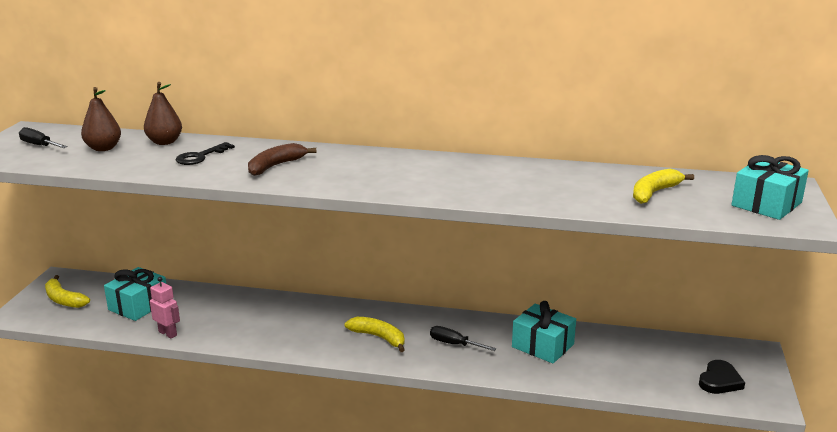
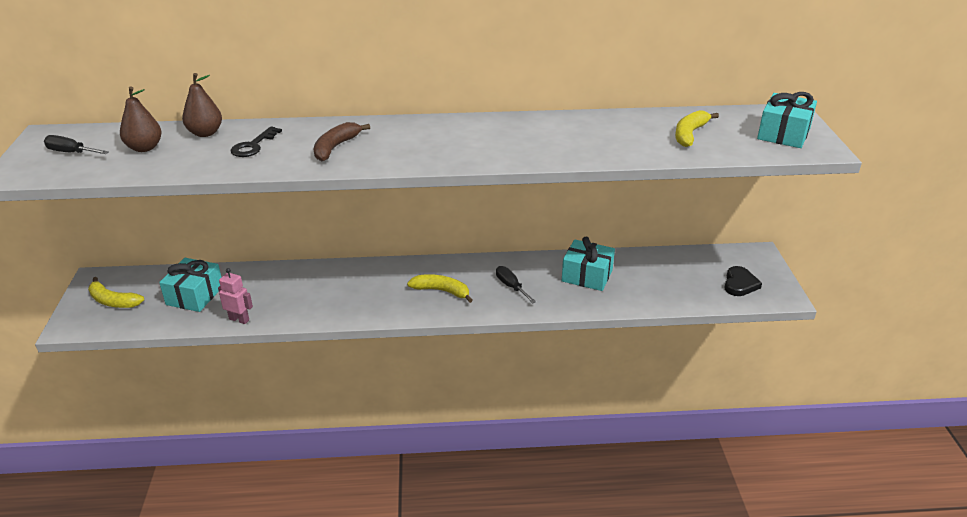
camera: 15 degrees left, 10 degrees up
(454, 344) = (511, 286): black screwdriver -> black screwdriver turned 45 degrees clockwise

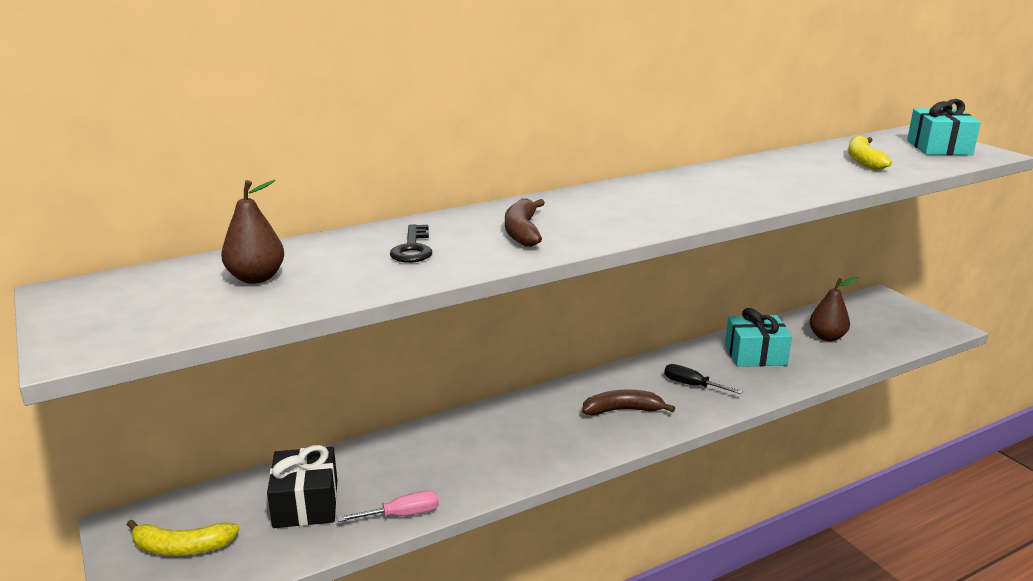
camera: 25 degrees left, 10 degrees down
(71, 152) = (142, 304): black screwdriver -> none
(195, 295) = (306, 503): turquoise gift -> black gift
(205, 133) = (323, 247): brown pear -> brown pear (827, 337)
(239, 319) = (402, 515): pink robot -> pink screwdriver
(442, 291) = (623, 410): yellow banana -> brown banana
(740, 284) = (900, 326): black heart -> none

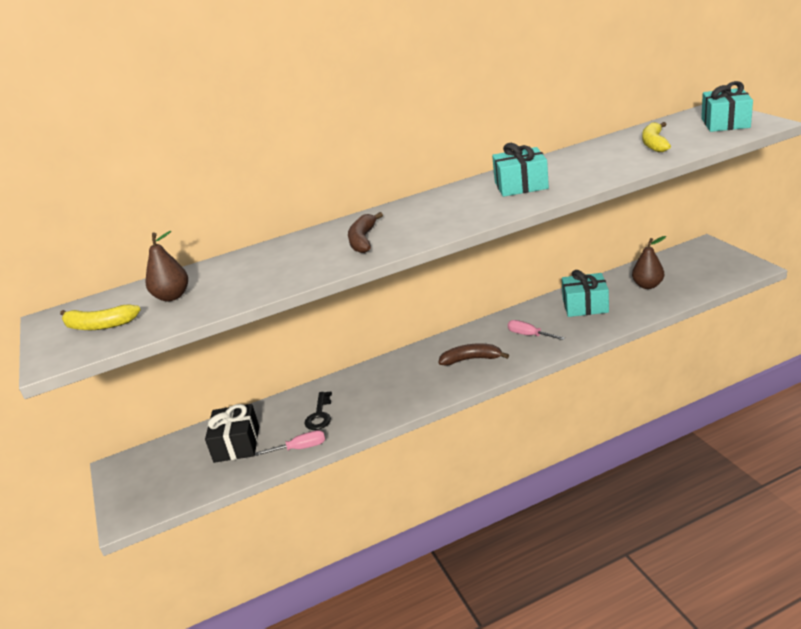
camera: 10 degrees right, 5 degrees up
(181, 547) = (154, 479): yellow banana -> yellow banana (99, 326)
(412, 248) = (282, 262): black key -> black key (319, 415)
(692, 385) = (529, 335): black screwdriver -> pink screwdriver
(714, 188) = (521, 185): none -> turquoise gift

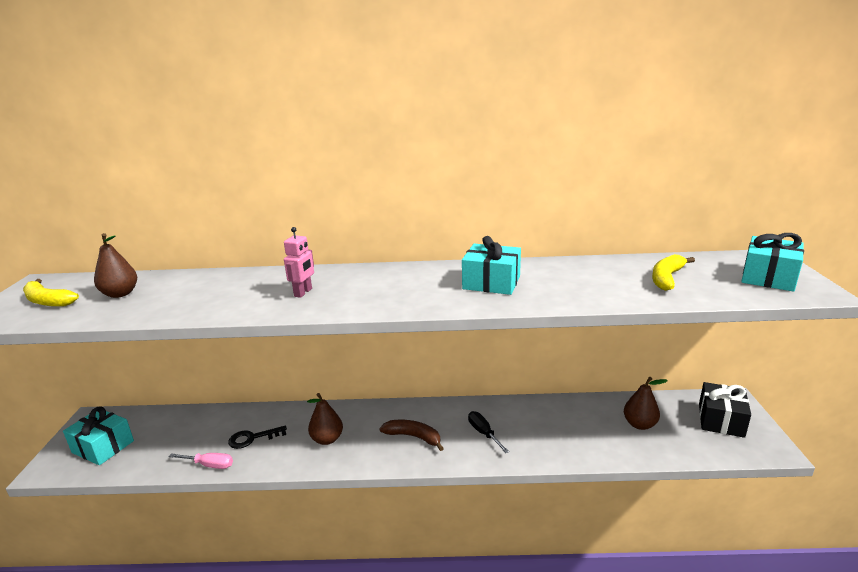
camera: 20 degrees right, 5 degrees down
(237, 444) = (174, 437): black gift -> black gift (721, 420)
(319, 415) = (252, 438): black key -> black key turned 45 degrees clockwise
(363, 240) = (303, 292): brown banana -> pink robot
(394, 389) = (327, 439): none -> brown pear
(529, 335) = (483, 433): pink screwdriver -> black screwdriver
(585, 305) = (560, 422): turquoise gift -> turquoise gift (103, 447)

